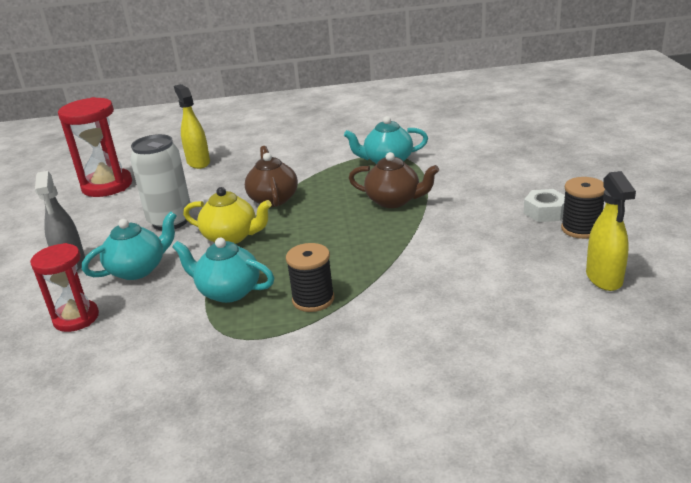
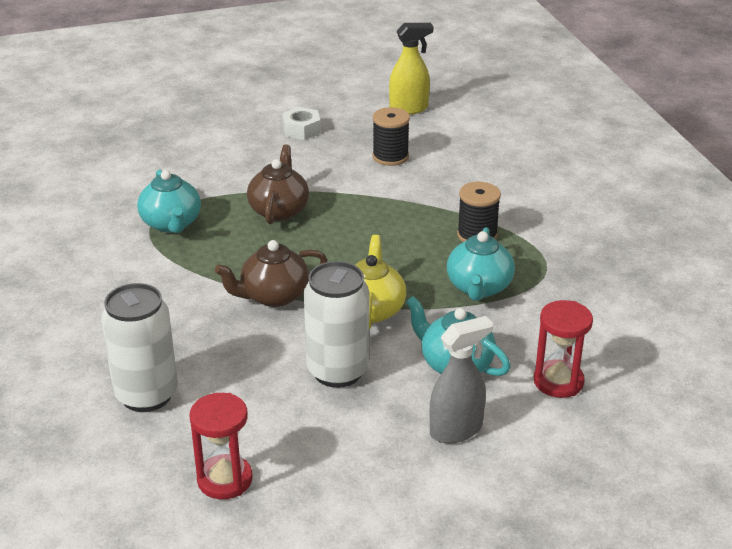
camera: 105 degrees left, 5 degrees up
(107, 186) = (225, 480): red hourglass -> red hourglass, size x0.65
(198, 162) = (146, 395): yellow spray bottle -> white can
(581, 229) = (332, 115): black spool -> black spool (390, 157)

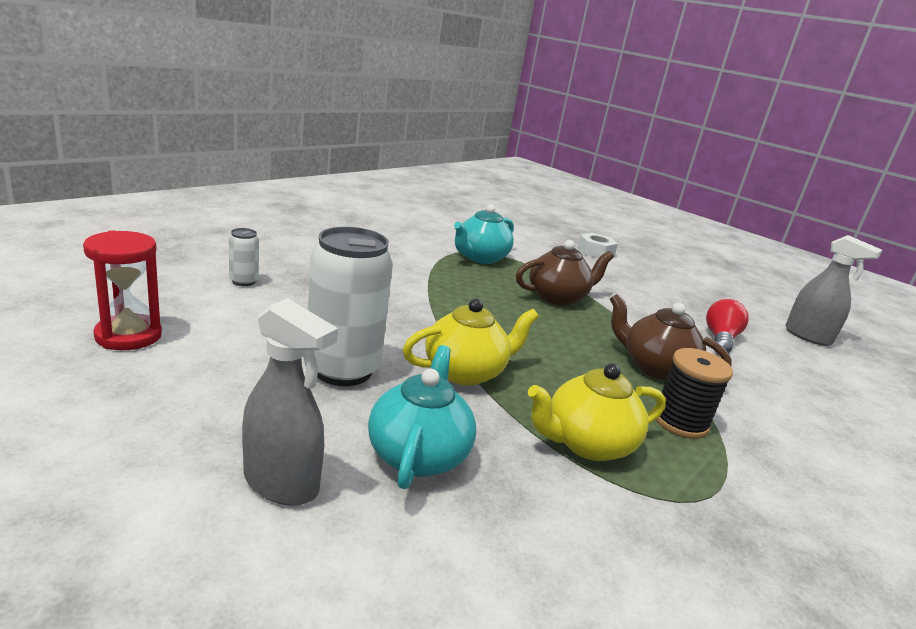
camera: 55 degrees right, 10 degrees down
(146, 395) = (243, 281): white can -> white can, size x0.46
(273, 296) = (432, 314): brown teapot -> brown teapot (655, 367)
(301, 130) = (681, 289): white nut -> white nut (595, 252)
(390, 157) = (720, 339): black spool -> red light bulb
(409, 109) = (808, 336): yellow spray bottle -> grey spray bottle
(479, 287) = (587, 444): turquoise teapot -> yellow teapot
(558, 381) = (459, 575): red hourglass -> none

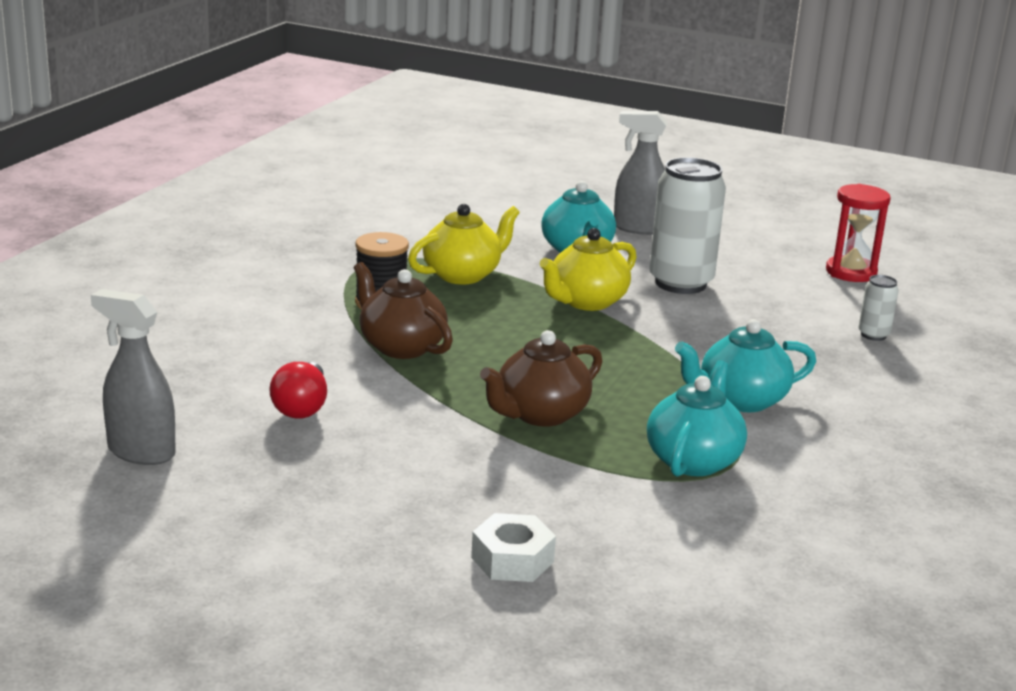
camera: 165 degrees right, 0 degrees up
(417, 273) = (740, 400): none -> turquoise teapot
(655, 367) = (401, 347): brown teapot -> brown teapot turned 150 degrees counterclockwise

